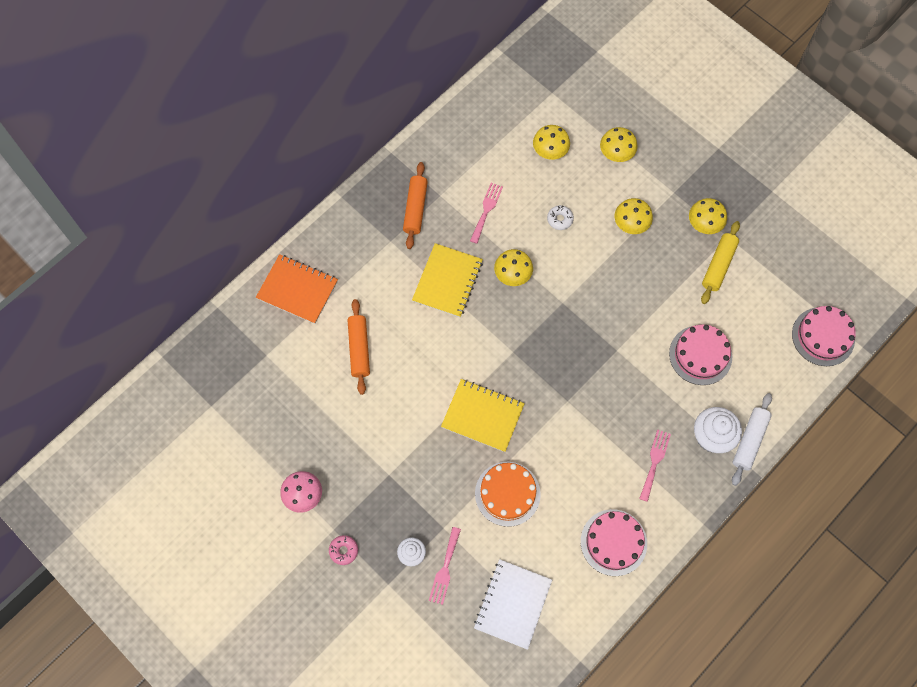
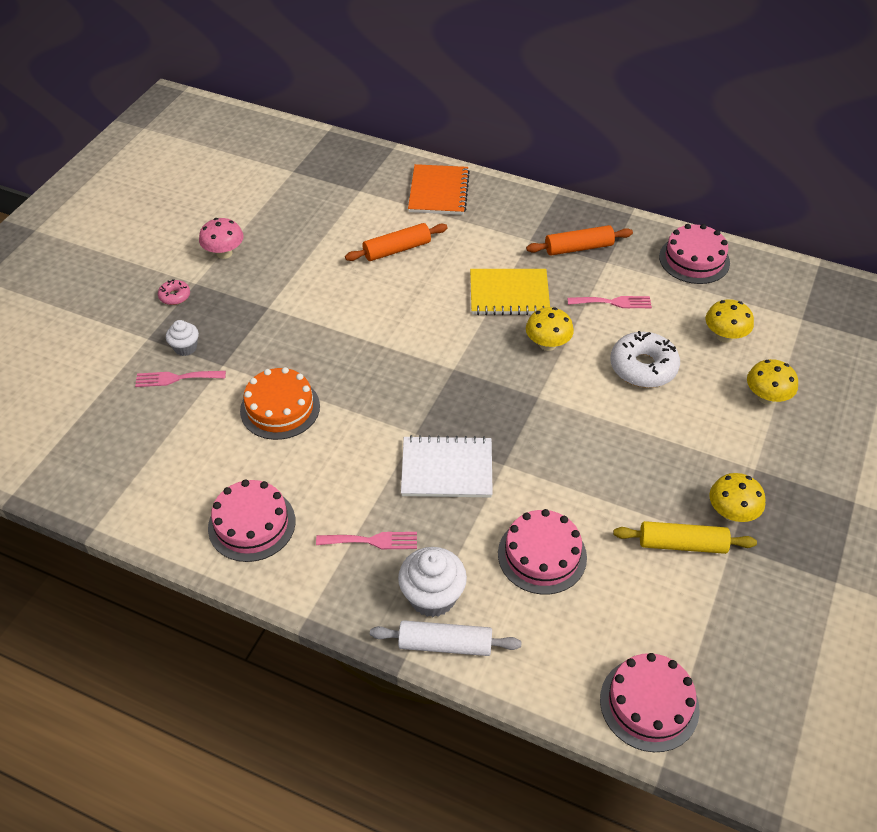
camera: 70 degrees right, 20 degrees down
(463, 132) = (694, 259): none -> pink cake
(482, 416) = (364, 363): yellow notebook -> none
(512, 604) = (150, 447): white notebook -> white notebook (447, 469)
(560, 219) = (643, 367): white donut -> white donut, size x2.02
(631, 224) = (680, 435): yellow mushroom -> none

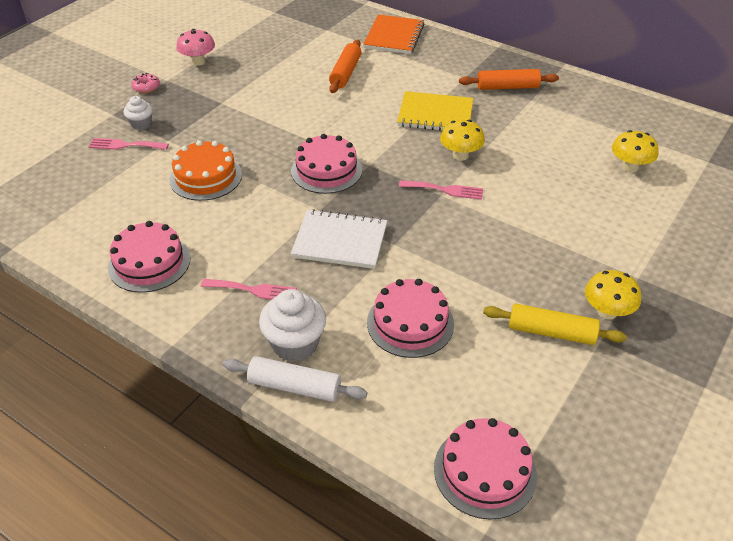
camera: 10 degrees right, 5 degrees down
(397, 249) = (345, 73): orange rolling pin -> orange rolling pin turned 60 degrees counterclockwise
(613, 302) = (529, 130): pink fork -> pink fork (445, 190)
(643, 367) = (546, 182): white donut -> none
(694, 259) = (613, 106): pink cake -> pink cake (326, 170)
(766, 397) = (661, 220): yellow mushroom -> none

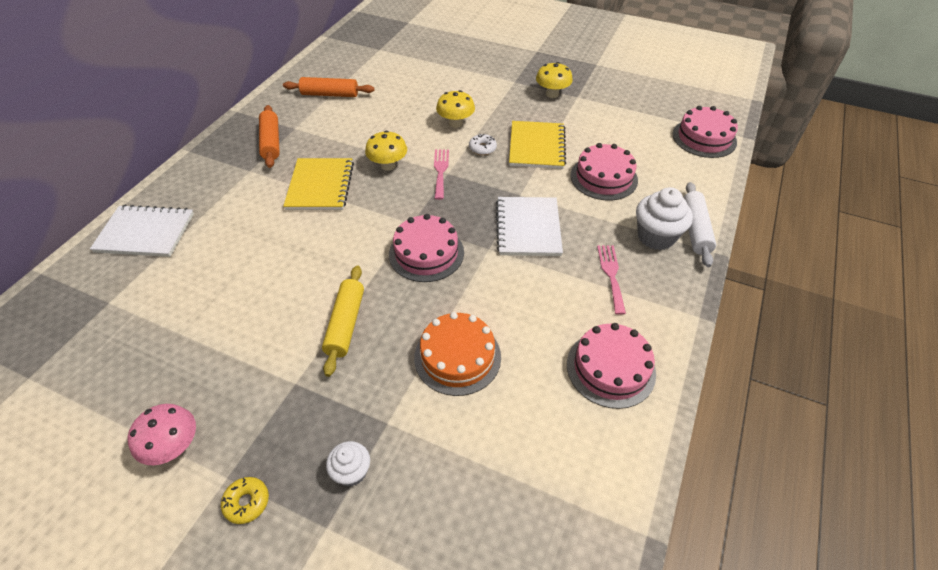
camera: 100 degrees left, 5 degrees up
(125, 145) = (405, 475): pink fork -> none
(146, 87) = (247, 502): pink donut -> yellow donut
(345, 73) = (230, 266): orange rolling pin -> orange rolling pin (330, 94)
(394, 36) = (145, 233): orange notebook -> white notebook
(481, 273) = (537, 146): none -> yellow notebook
(482, 226) = (482, 148): none -> white donut
(551, 332) = (581, 115): yellow rolling pin -> yellow rolling pin (345, 324)
(629, 167) = (391, 80): yellow mushroom -> yellow mushroom (455, 123)

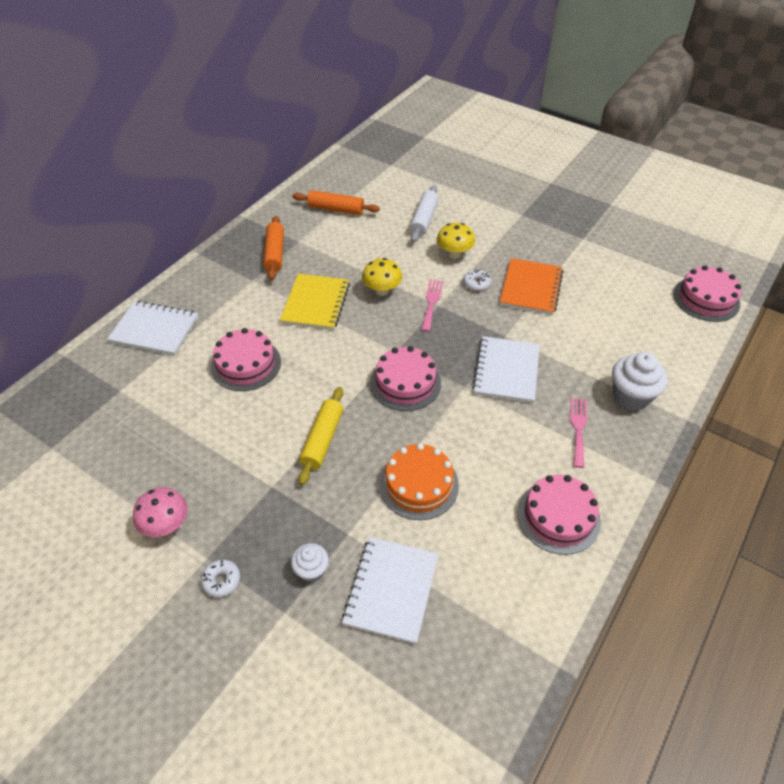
camera: 10 degrees right, 0 degrees up
(247, 502) = (221, 580): yellow donut -> white donut
(446, 479) = (391, 590): none -> white notebook
(537, 146) = (531, 288): yellow notebook -> orange notebook
(552, 94) = (557, 232): yellow mushroom -> none
(603, 177) = (592, 329): pink cake -> pink cake (246, 364)
(695, 229) = (672, 394): white rolling pin -> white rolling pin (423, 219)

